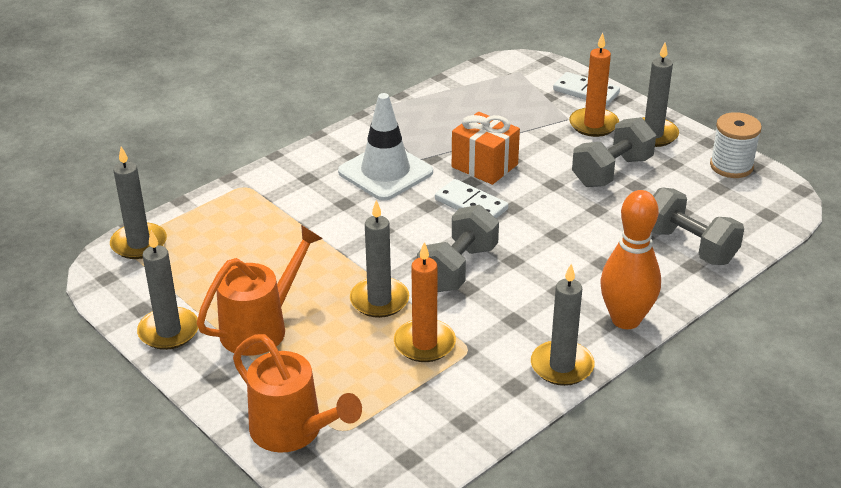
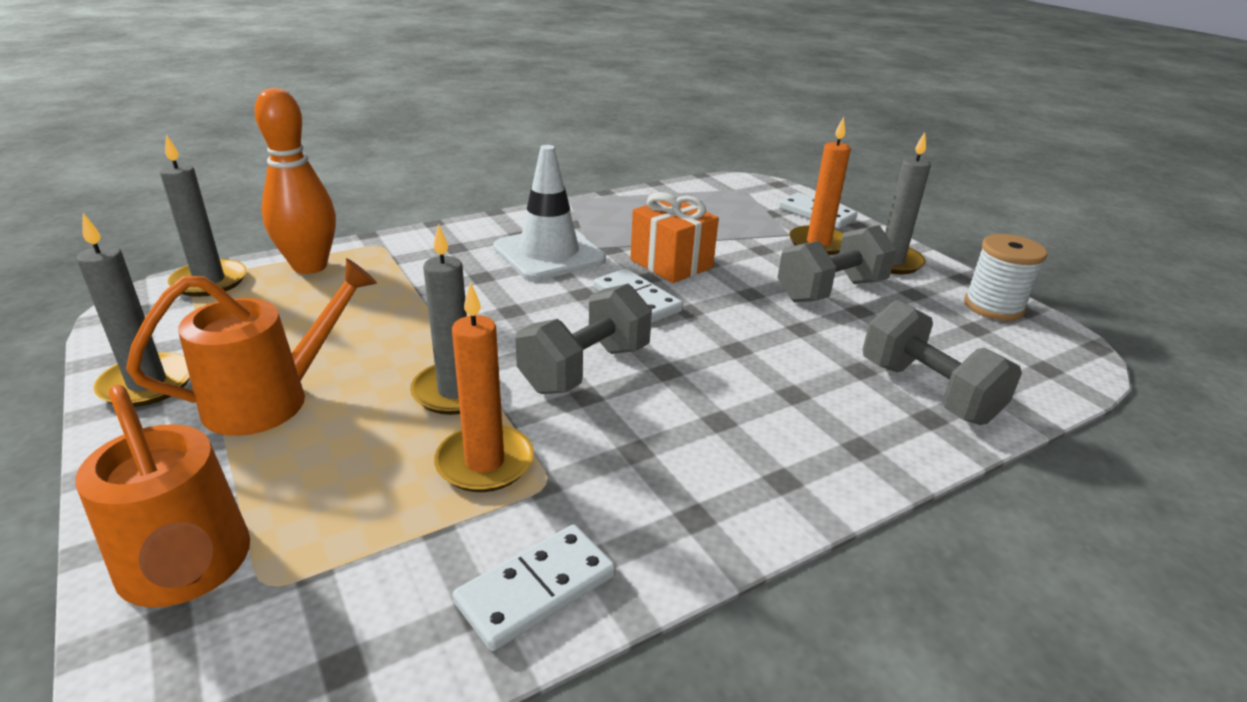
camera: 10 degrees right, 5 degrees down
(489, 406) = (536, 589): none -> white domino
(562, 366) = (686, 539): grey candle -> none
(625, 319) = (812, 480): orange bowling pin -> orange bowling pin (310, 266)

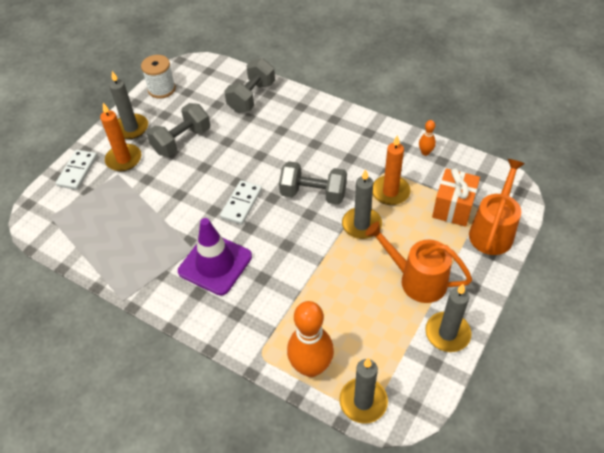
camera: 115 degrees left, 20 degrees up
(536, 589) = (425, 152): white domino -> orange bowling pin
(549, 254) = (215, 264): white traffic cone -> purple traffic cone
(671, 264) = (191, 207): orange gift -> orange gift (453, 208)
(831, 291) = (182, 141): grey dumbbell -> grey dumbbell turned 75 degrees counterclockwise

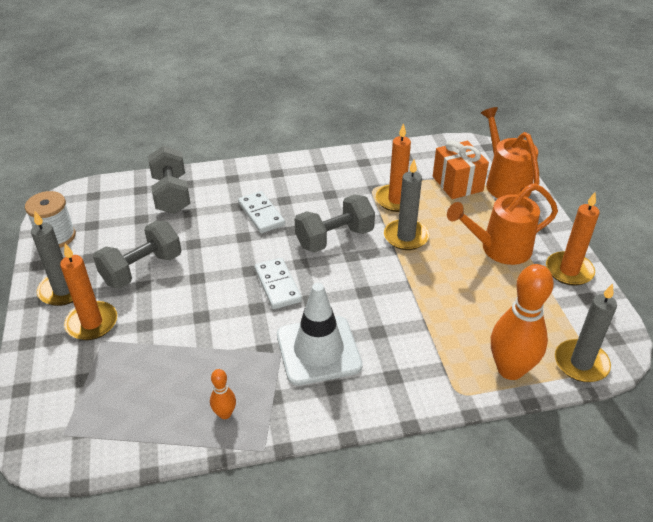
camera: 45 degrees left, 10 degrees down
(77, 171) = (44, 368): white domino -> white domino (261, 214)
(182, 141) = (142, 269): grey dumbbell -> grey dumbbell turned 45 degrees clockwise
(215, 264) = (318, 350): purple traffic cone -> white traffic cone
(425, 152) = (386, 157): orange bowling pin -> orange bowling pin (225, 414)
(447, 333) = (569, 271): grey candle -> orange candle

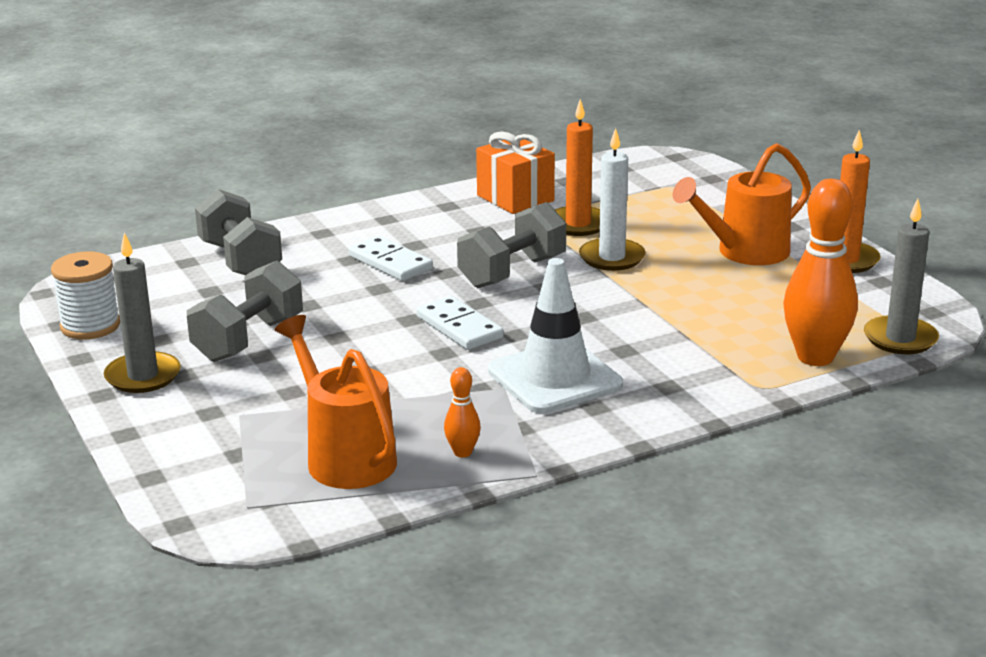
camera: 15 degrees left, 15 degrees down
(92, 323) = (211, 401): orange candle -> none
(406, 237) = (612, 258): grey candle -> white candle
(457, 184) = (654, 198): orange gift -> orange gift (515, 198)
(504, 183) = (718, 189): orange watering can -> orange watering can (344, 456)

